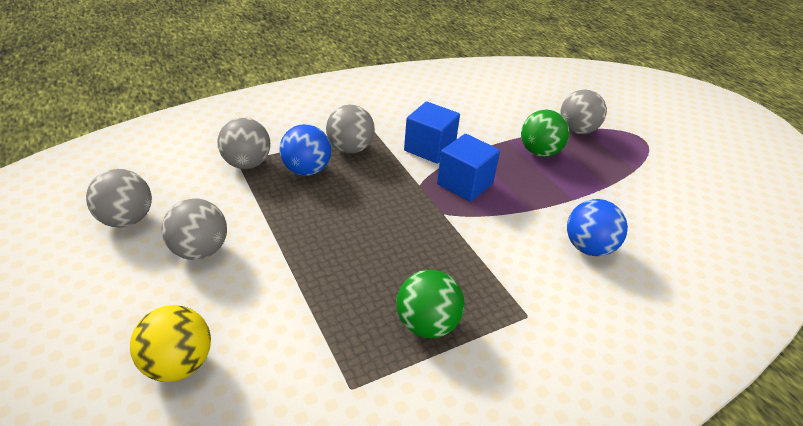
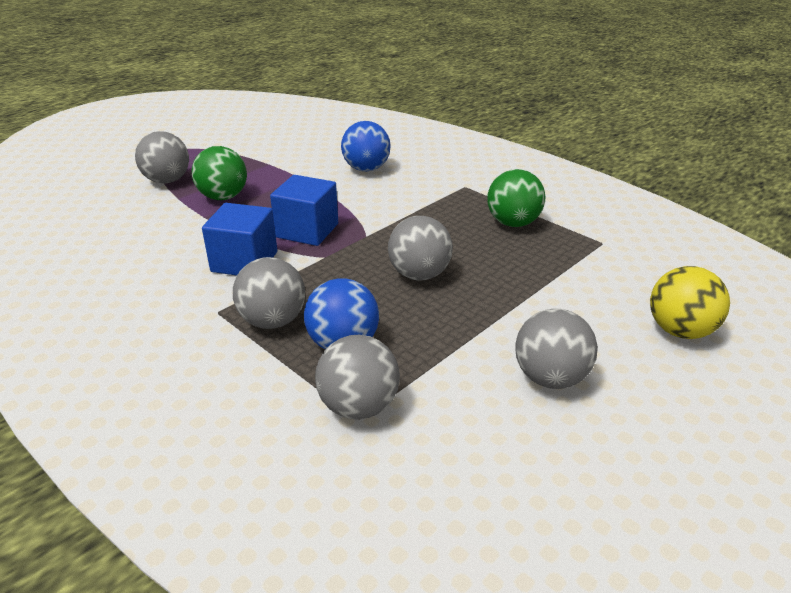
camera: 105 degrees left, 5 degrees down
(126, 220) = (560, 476): grey ball -> grey ball (419, 274)

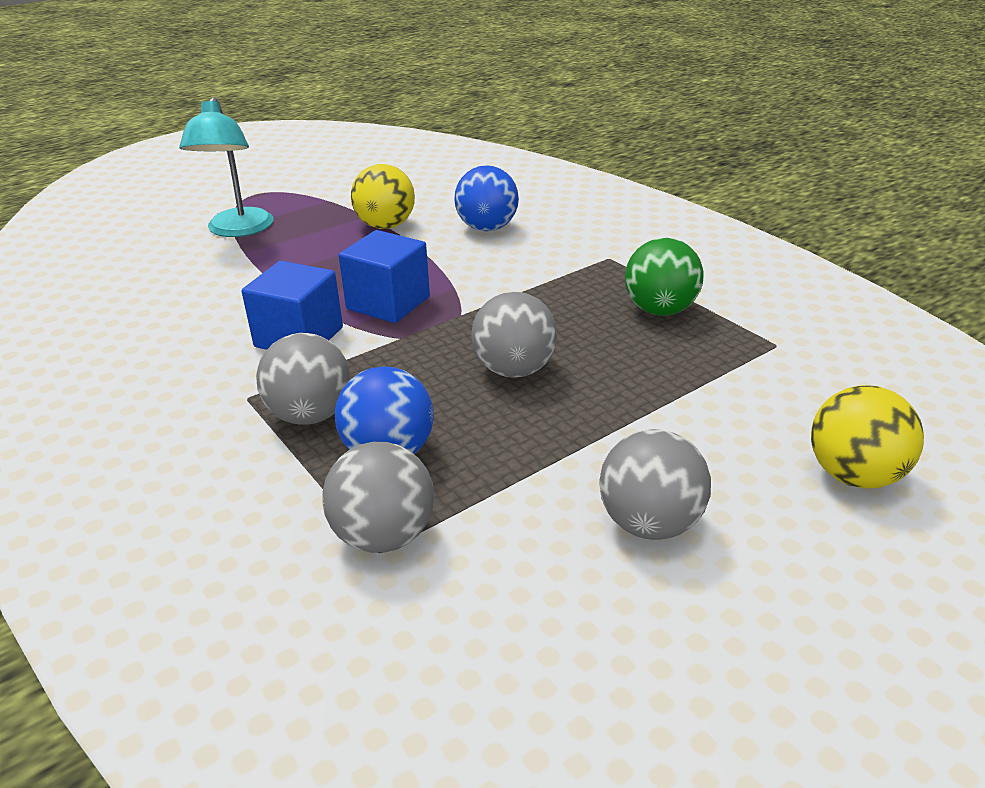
camera: 10 degrees right, 0 degrees up
(167, 180) = (238, 230): grey ball -> turquoise lamp
(223, 197) = (298, 254): green ball -> none
(286, 171) = (385, 226): none -> yellow ball

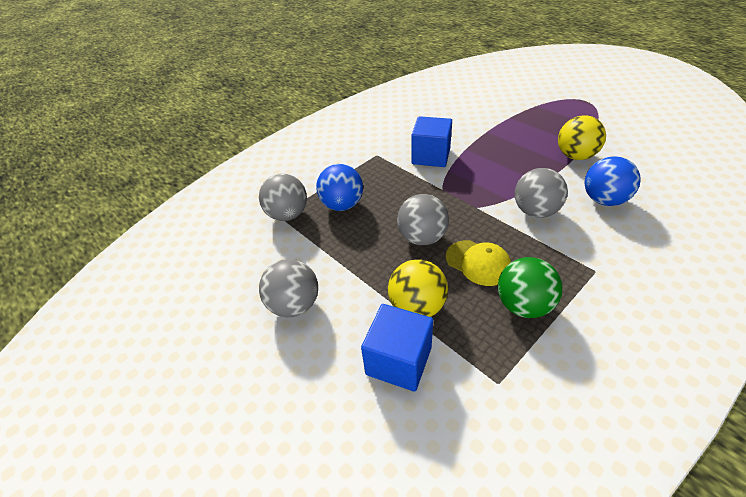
camera: 85 degrees right, 10 degrees up
(238, 230) = (534, 108): turquoise lamp -> none
(310, 415) = (367, 175): grey ball -> grey ball (535, 211)
(388, 303) = (477, 177): blue cube -> blue cube (398, 361)
(580, 329) = (478, 262): none -> yellow cap
(853, 475) = (339, 415): yellow ball -> yellow ball (417, 306)

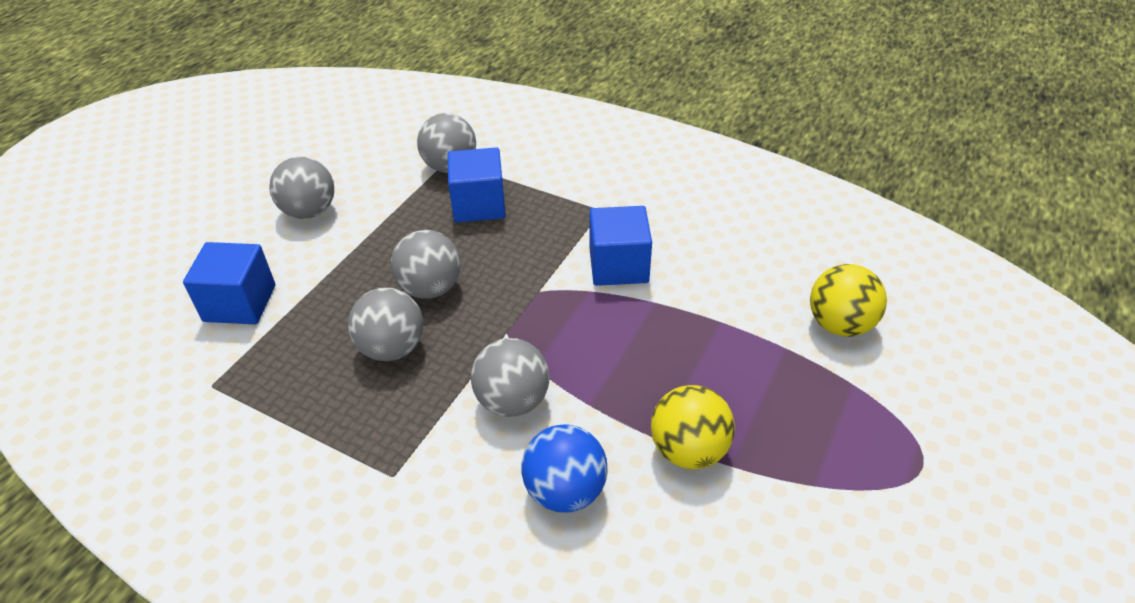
camera: 70 degrees right, 0 degrees up
(342, 205) = (479, 205): blue ball -> blue cube
(417, 306) = (313, 304): yellow ball -> yellow ball (839, 324)
(478, 262) = (392, 348): yellow cap -> grey ball
(523, 305) = (322, 399): green ball -> none

